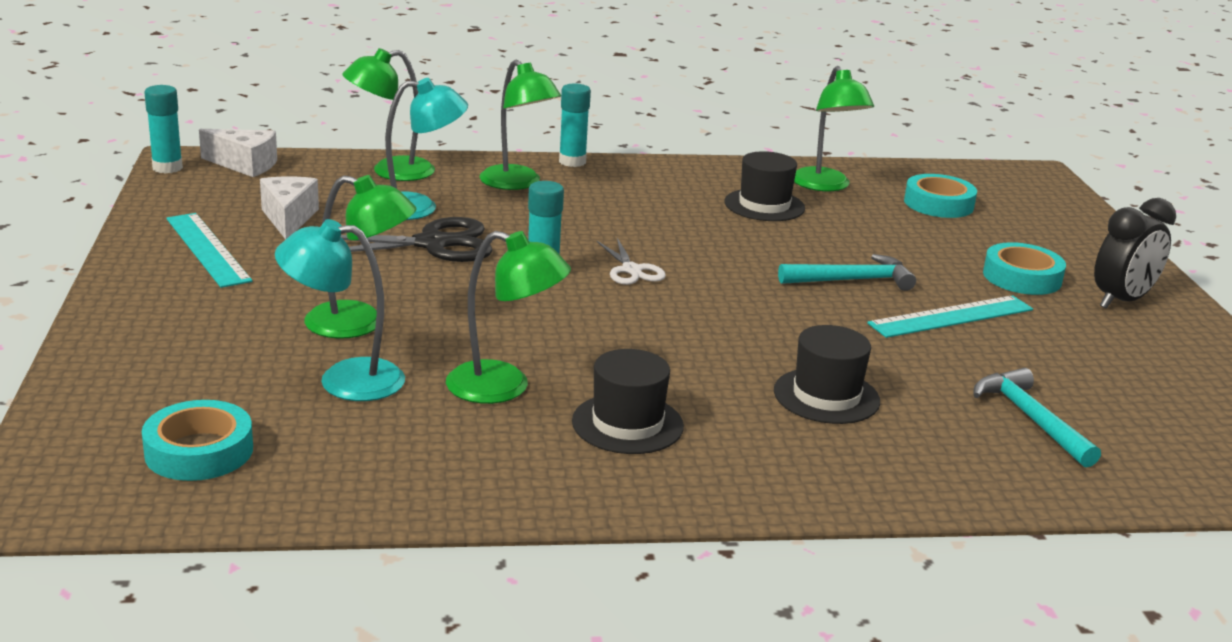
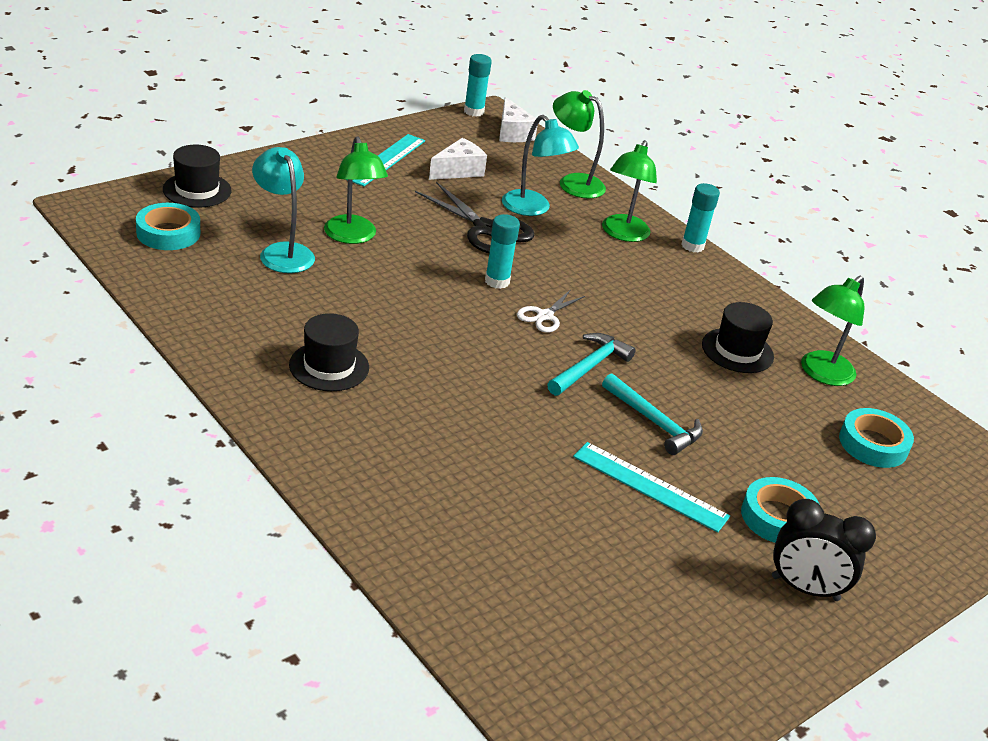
camera: 55 degrees right, 10 degrees up
(504, 387) = (328, 308): green lamp -> none
(826, 396) = (449, 444): black hat -> black hat (197, 190)
(1030, 419) = (517, 555): turquoise hammer -> turquoise hammer (589, 367)

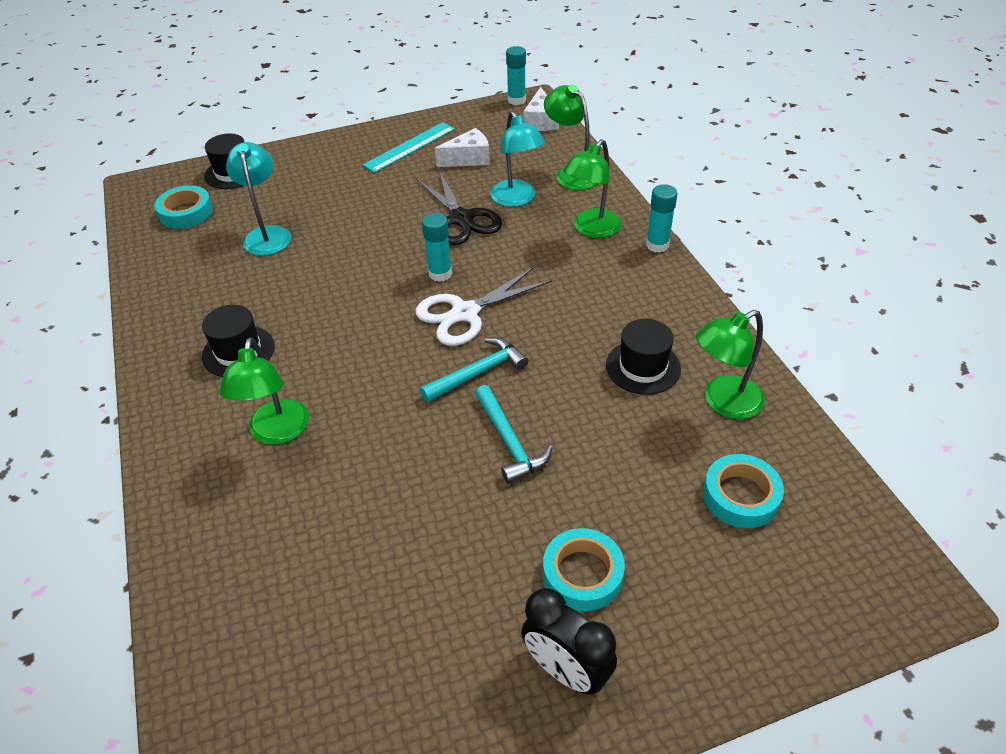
camera: 25 degrees right, 10 degrees up
(352, 236) = (336, 222): green lamp -> green lamp (277, 432)
(545, 316) = (465, 313): white scissors -> white scissors, size x1.76
(650, 486) = (465, 517): turquoise ruler -> none

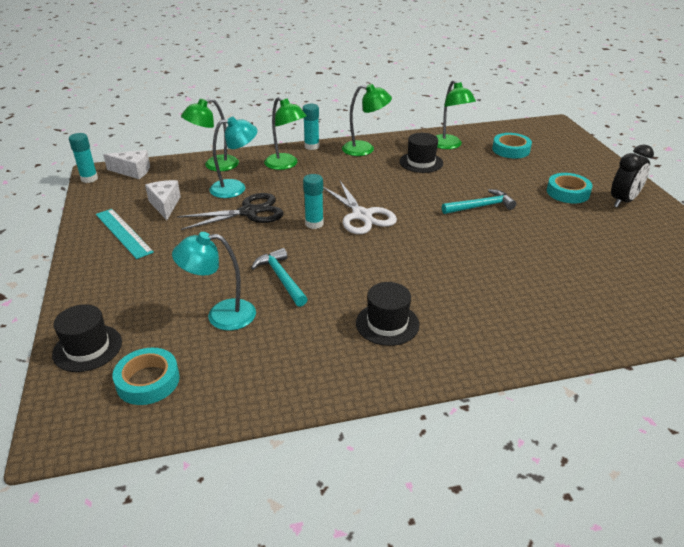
camera: 85 degrees left, 10 degrees down
(277, 432) = (478, 297): green lamp -> green lamp (365, 149)
(478, 372) = (421, 213): turquoise hammer -> turquoise hammer (281, 278)

